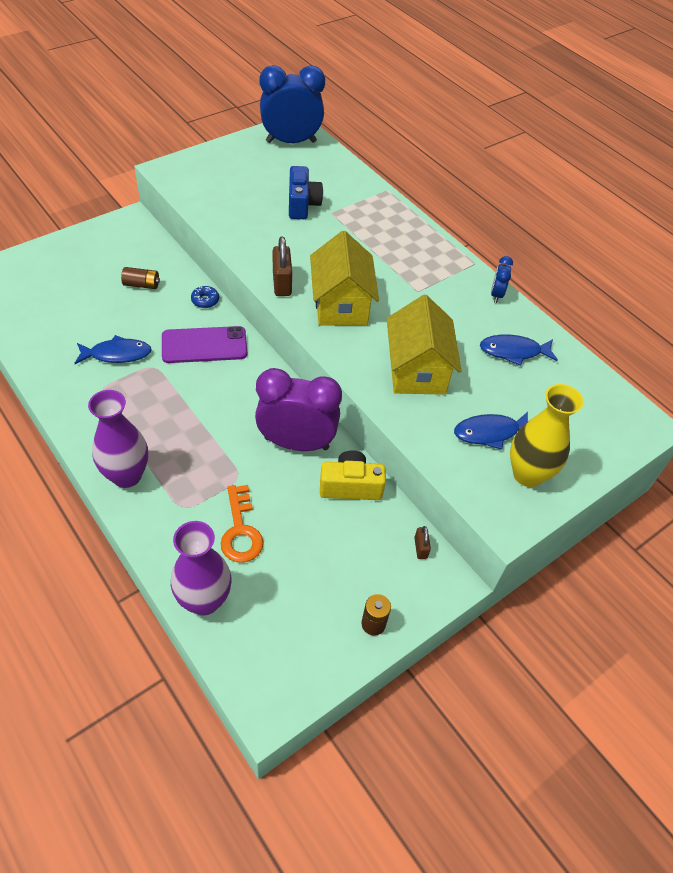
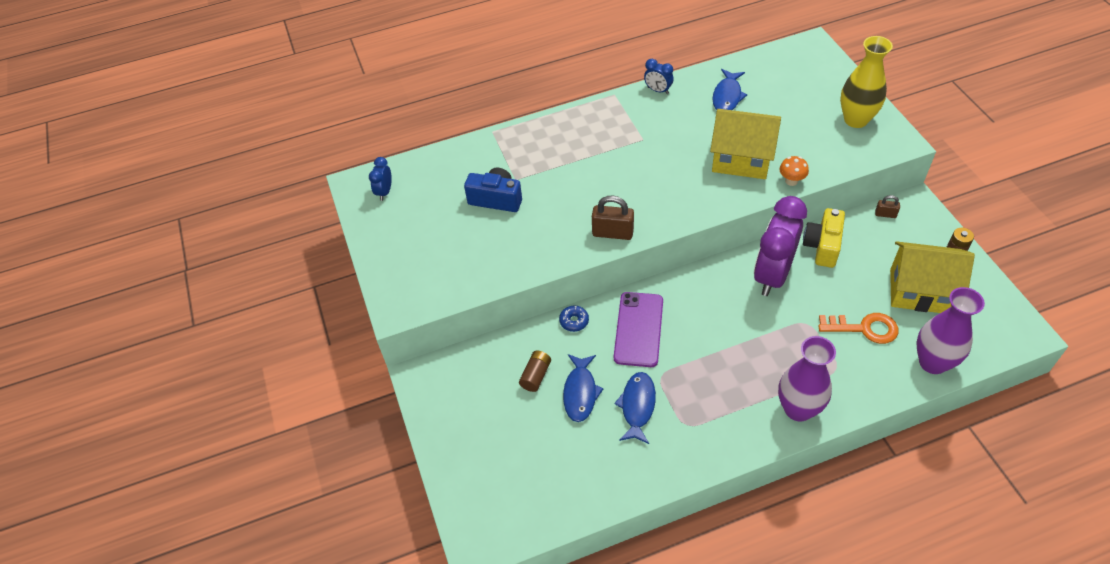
camera: 65 degrees left, 0 degrees up
(291, 142) = (384, 192): blue clock -> blue clock, size x0.45
(341, 305) = (651, 195): yellow house -> yellow house (919, 291)
(399, 416) = (791, 181): none -> orange mushroom
(490, 433) = (813, 130): blue fish -> blue fish (580, 392)

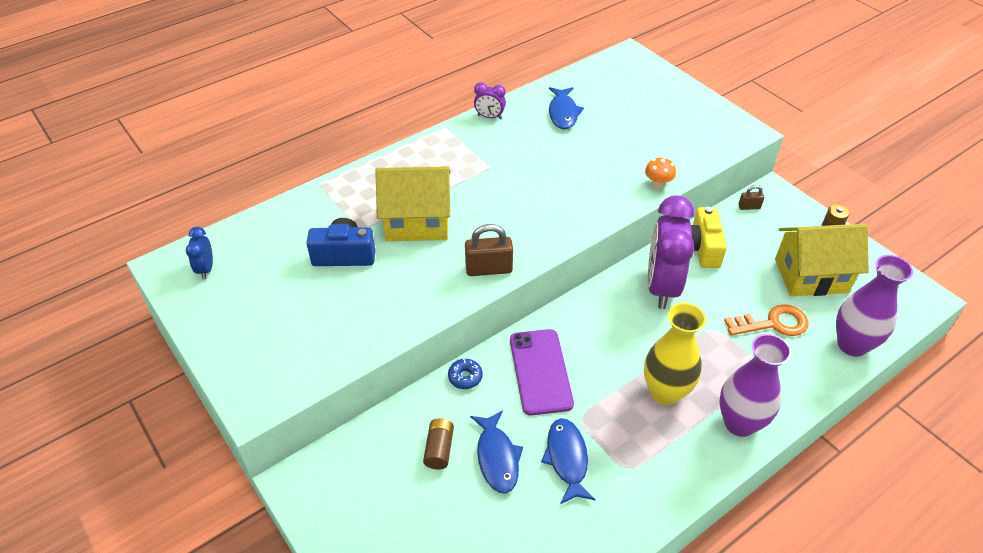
camera: 20 degrees left, 5 degrees down
(658, 90) = (489, 117): blue clock -> purple clock
(741, 159) = (599, 172): yellow house -> yellow house (417, 222)
(856, 119) = (697, 117): yellow vase -> yellow vase (665, 392)

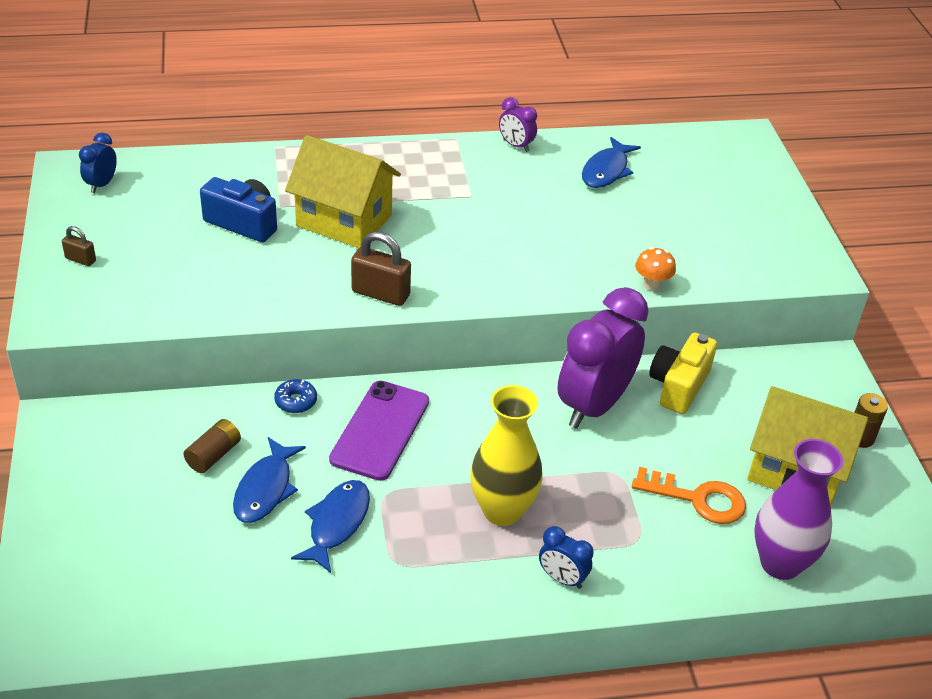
camera: 25 degrees right, 5 degrees down
(739, 423) = (562, 578): purple vase -> blue clock
(749, 207) = (783, 366): brown padlock -> brown padlock (80, 259)

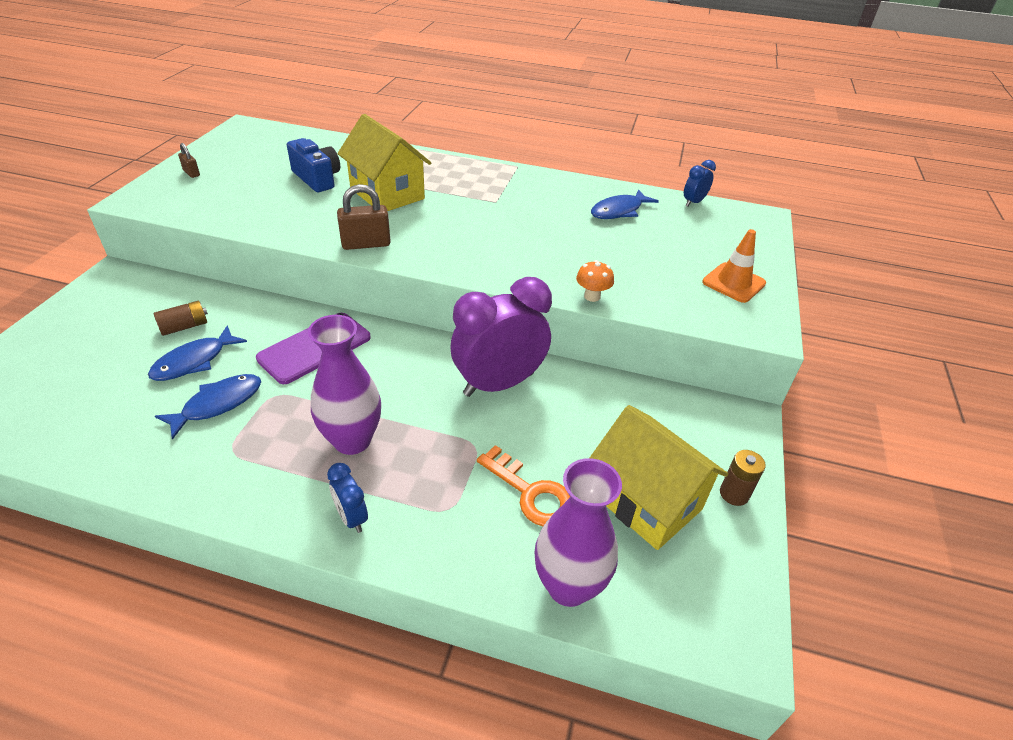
camera: 25 degrees right, 0 degrees up
(102, 184) = (253, 138): blue clock -> blue clock (693, 202)
(296, 401) = (275, 309): blue donut -> none
(380, 294) = (366, 244): brown padlock -> brown padlock turned 60 degrees counterclockwise
(502, 510) = (352, 440): yellow vase -> purple vase
(516, 145) = (559, 180): purple clock -> none
(678, 386) = (585, 392): yellow camera -> none
(768, 227) = (733, 283): none -> orange traffic cone

